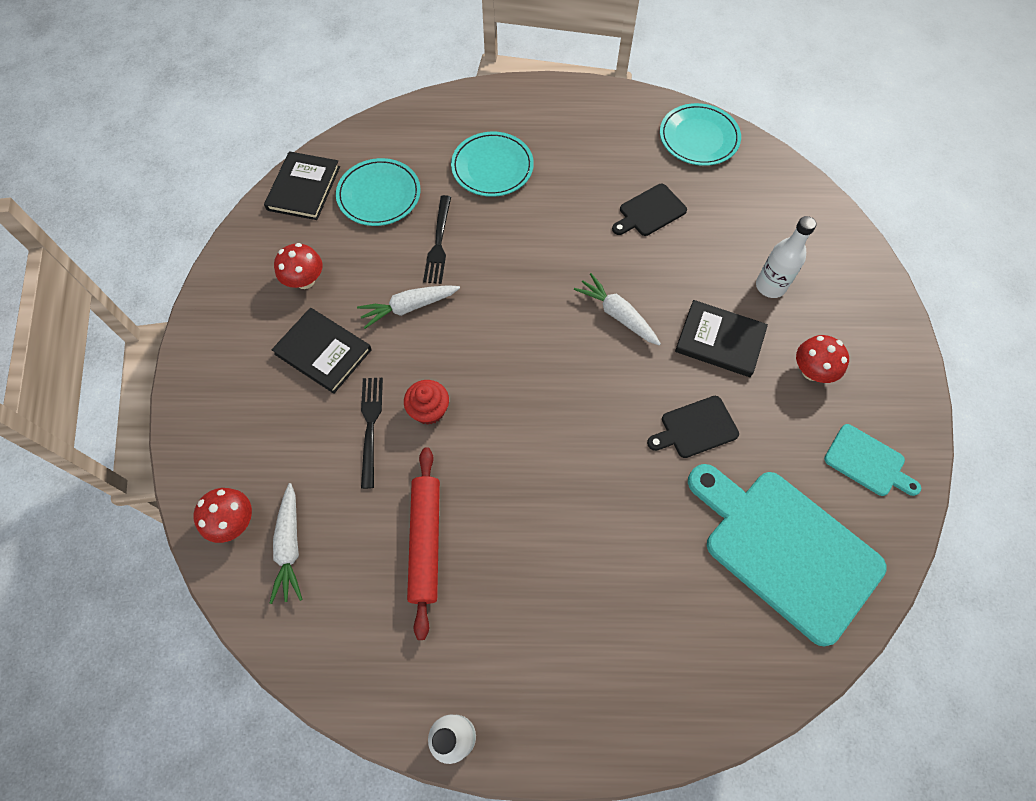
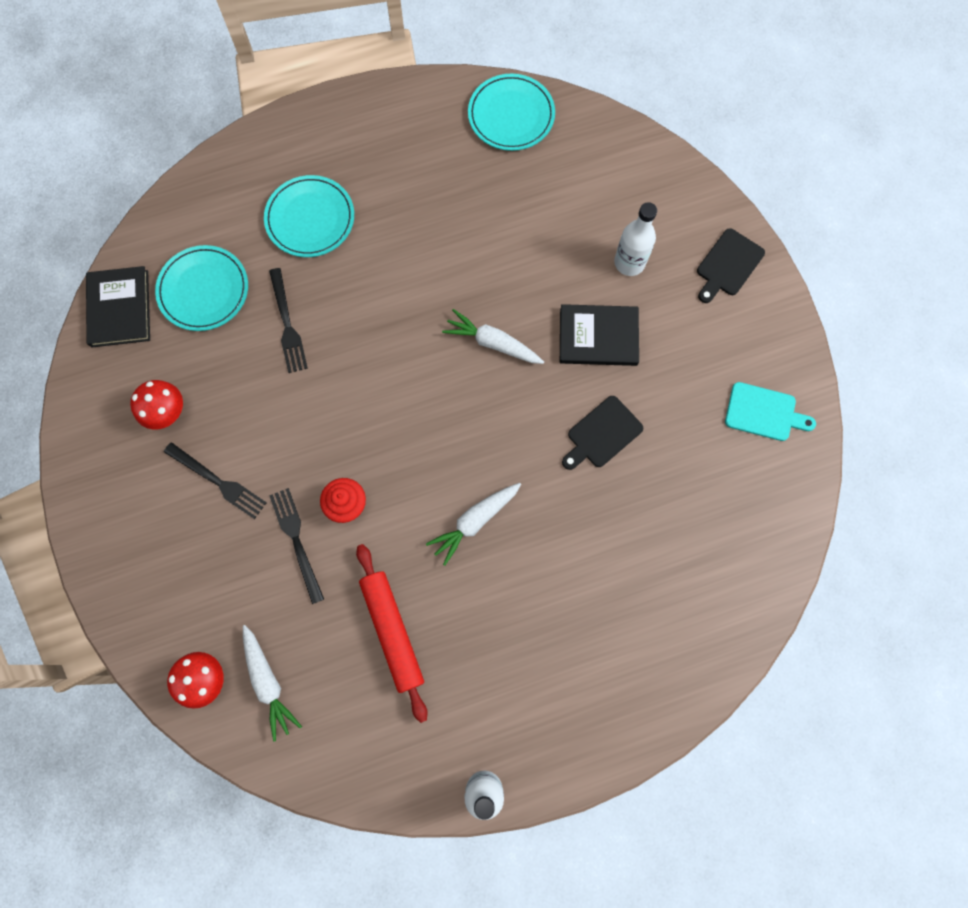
camera: 20 degrees left, 10 degrees up
(323, 352) = (218, 482): black book -> black fork
(409, 307) = (285, 405): white carrot -> white carrot (475, 521)
(650, 212) = (488, 218): black cutting board -> black cutting board (728, 265)
(785, 549) = (714, 521): turquoise cutting board -> none
(812, 371) = (691, 339): red mushroom -> none

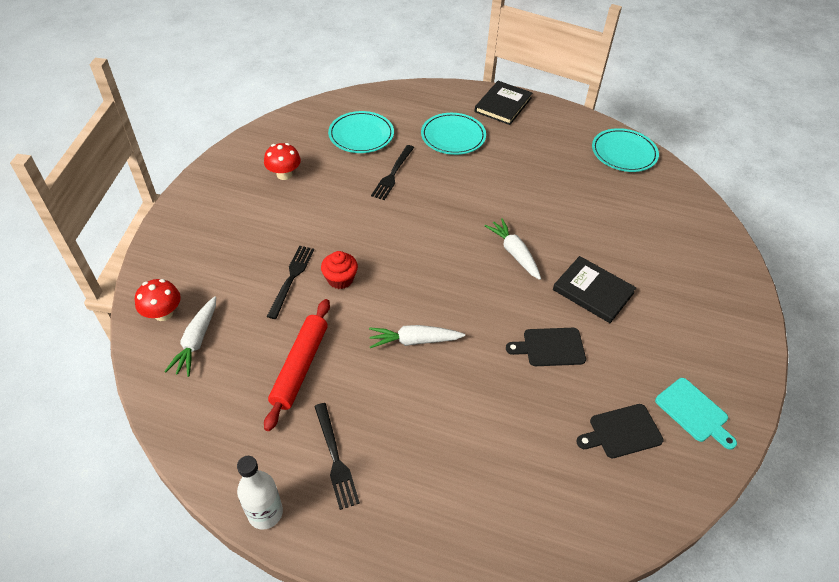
camera: 35 degrees right, 25 degrees down
(120, 308) = (308, 119): black book -> black book (503, 105)
(218, 482) = (277, 222): black fork -> black fork (335, 458)
(629, 262) = (649, 264): white bottle -> none
(728, 265) = (728, 306): black cutting board -> black cutting board (622, 432)

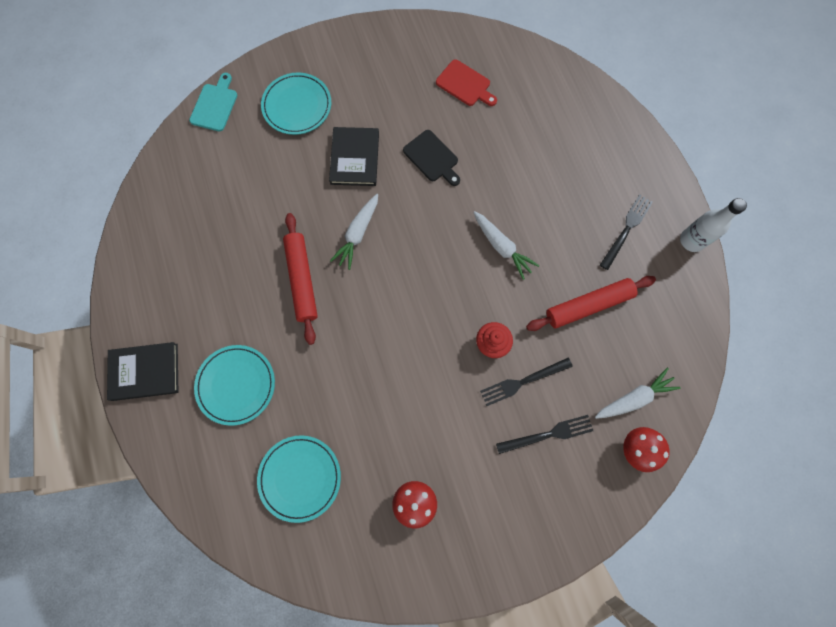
camera: 125 degrees left, 25 degrees up
(393, 174) = (336, 400): black fork -> black fork (548, 434)
(502, 202) = (302, 280): none -> red rolling pin
(622, 432) = (465, 84): black cutting board -> red cutting board
(624, 153) = (152, 219): turquoise plate -> turquoise plate (297, 106)
(694, 412) = (415, 53): turquoise cutting board -> turquoise cutting board (215, 105)

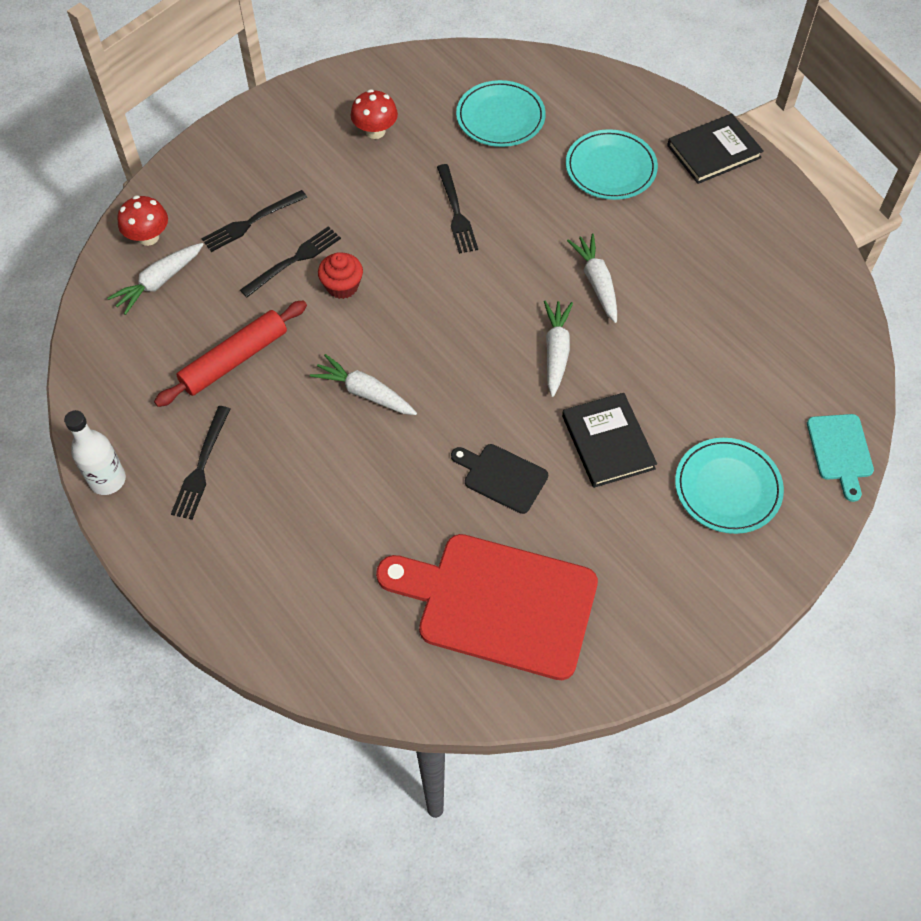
camera: 160 degrees right, 15 degrees down
(302, 280) = (596, 282): red rolling pin -> white carrot
(379, 384) = (456, 212): none -> black fork
(465, 84) = (498, 604): red cutting board -> red cutting board, size x2.10

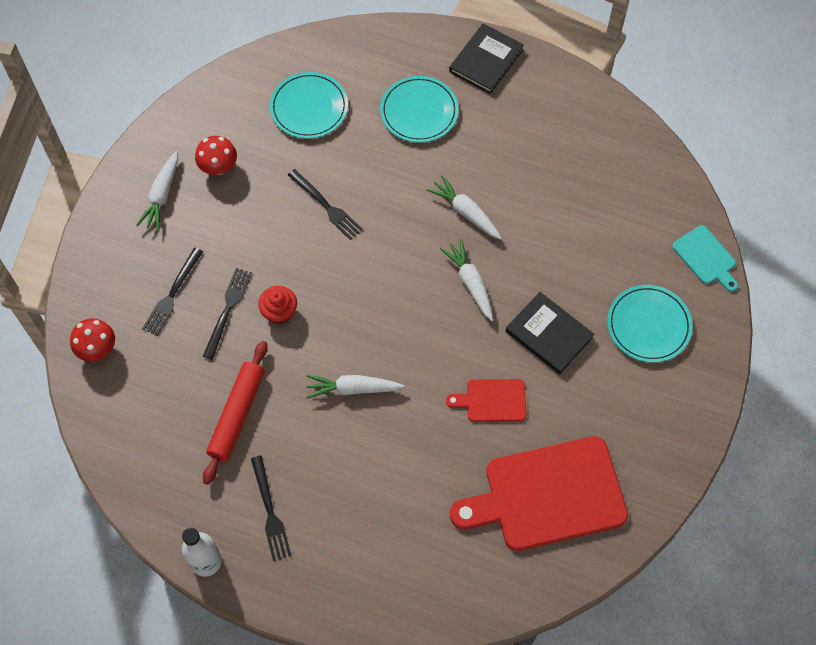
camera: 30 degrees left, 5 degrees up
(159, 282) = (133, 382): white carrot -> white carrot (162, 195)
(502, 477) = (492, 400): black cutting board -> red cutting board

